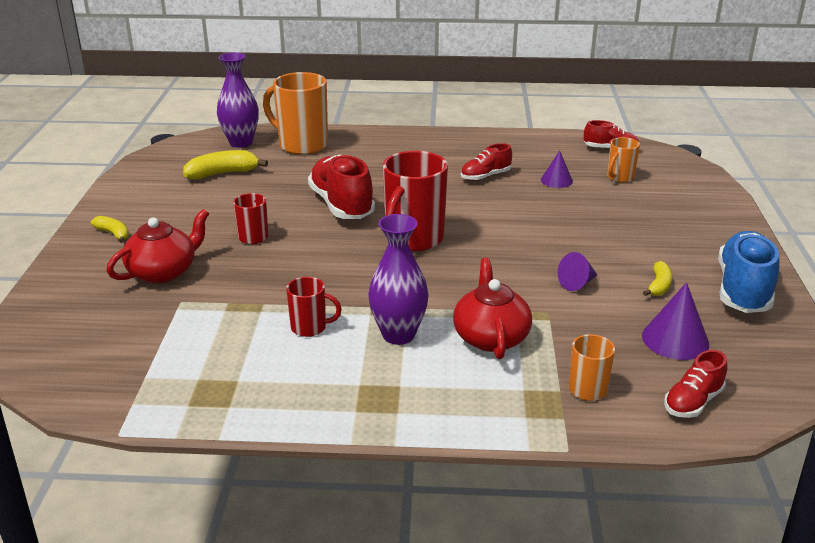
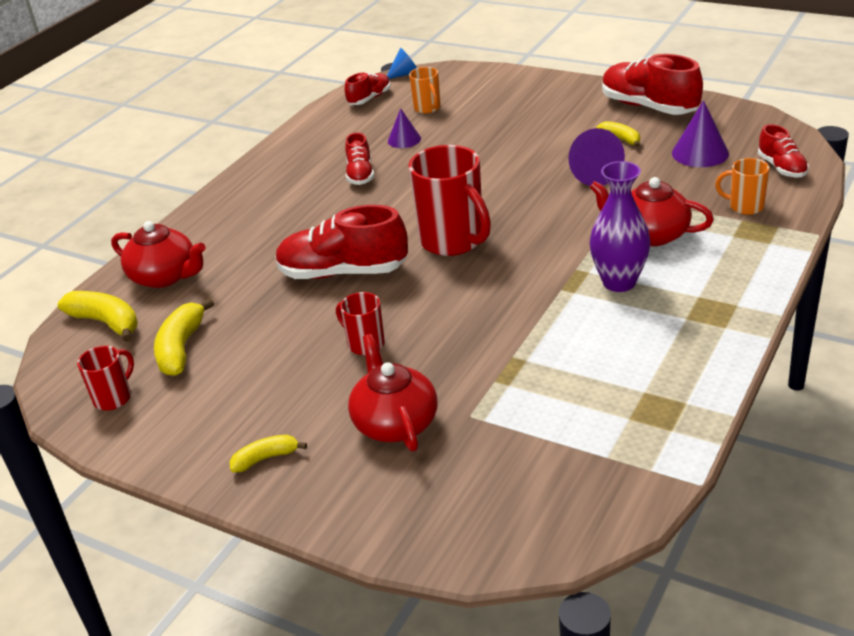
camera: 60 degrees left, 5 degrees up
(241, 143) = (106, 322): purple vase -> yellow banana
(302, 145) = (165, 276): orange mug -> red teapot
(310, 328) = (577, 332): red mug -> red mug (114, 398)
(577, 283) = (593, 174): purple cone -> purple cone, size x1.54
(670, 153) = (405, 74): none -> blue cone
(743, 290) = (649, 107): blue shoe -> red shoe

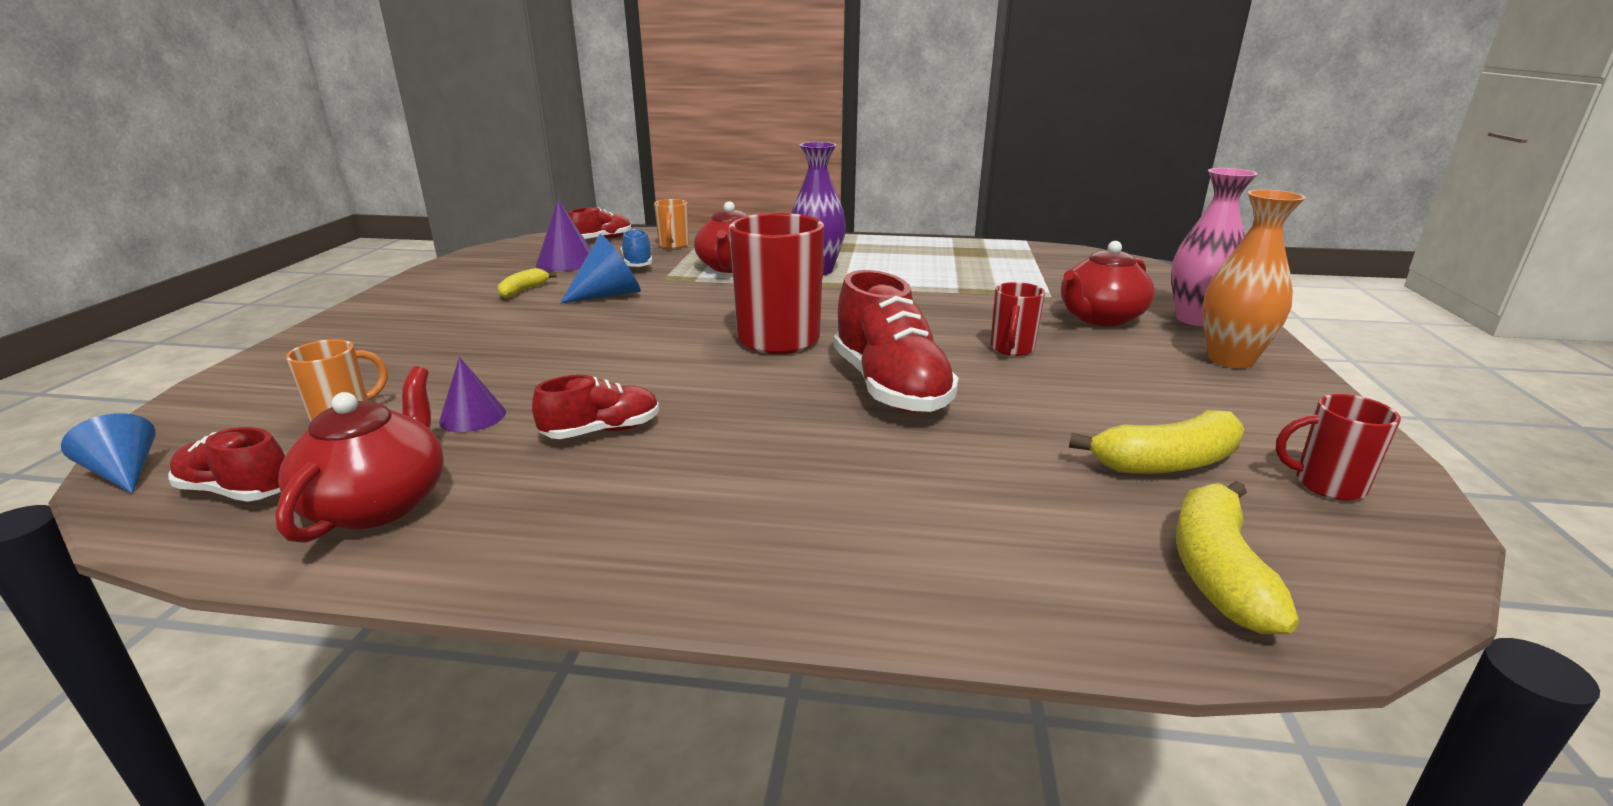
camera: 115 degrees left, 10 degrees down
(165, 276) = (1029, 549): red teapot -> red teapot (379, 503)
(265, 458) = (1230, 359): yellow banana -> orange vase
(353, 489) = (1196, 319): none -> pink vase
(593, 174) = (609, 295): purple cone -> blue cone
(649, 107) = (440, 285): red shoe -> none
(680, 186) = (638, 264): none -> blue shoe

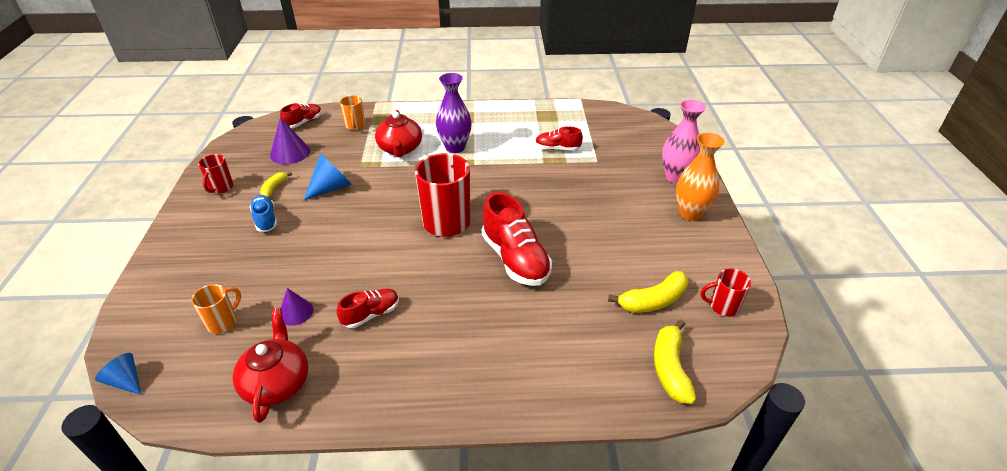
camera: 10 degrees left, 15 degrees up
(237, 491) = (197, 385): red shoe -> red shoe (557, 148)
(638, 264) = (338, 151): blue shoe -> blue shoe (265, 220)
(1012, 349) = (577, 217): red mug -> red mug (221, 188)
(1100, 318) = (624, 181): red teapot -> none

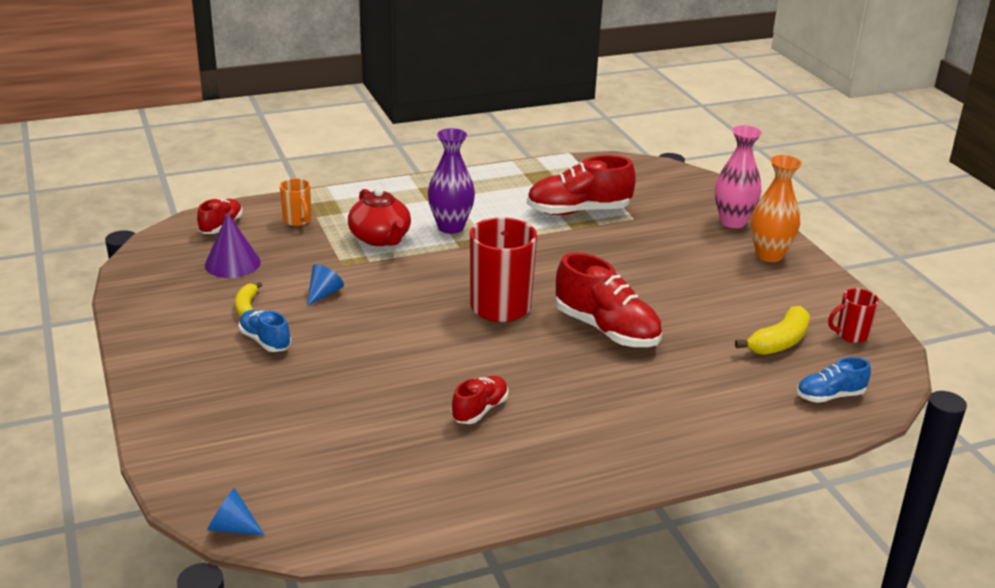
camera: 20 degrees left, 10 degrees down
(221, 188) = (170, 316): red mug -> none
(223, 322) = (304, 451): orange mug -> none
(277, 383) = (421, 491): red teapot -> none
(295, 312) = (387, 424): purple cone -> none
(331, 188) = (324, 294): blue cone -> blue cone, size x0.65
(557, 148) = (578, 211): red shoe -> red shoe, size x1.81
(670, 368) = (830, 396): yellow banana -> blue shoe

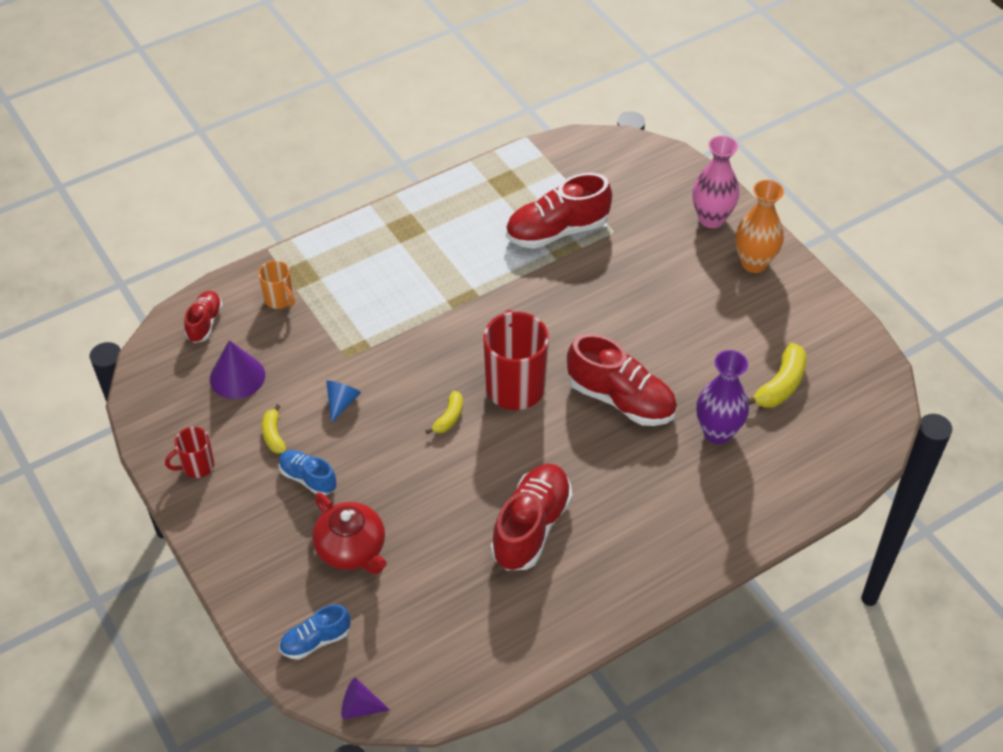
camera: 10 degrees left, 20 degrees up
(232, 527) = (359, 707): blue cone -> purple cone
(380, 238) = (371, 311): red teapot -> red teapot (352, 549)
(425, 318) = (449, 418): none -> yellow banana
(450, 227) = (436, 280): purple vase -> purple vase (717, 432)
(480, 410) = (531, 527): red shoe -> red shoe, size x1.81
(830, 396) = (834, 447): blue shoe -> blue shoe (315, 641)
(850, 335) = (843, 362): red mug -> red mug (197, 466)

